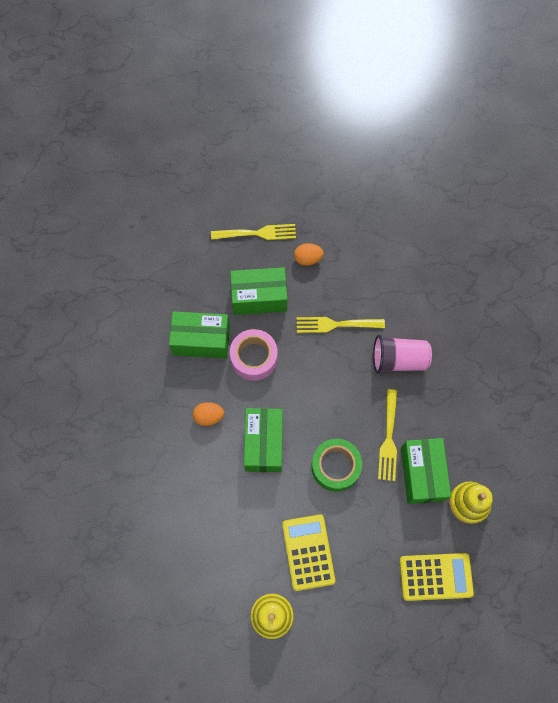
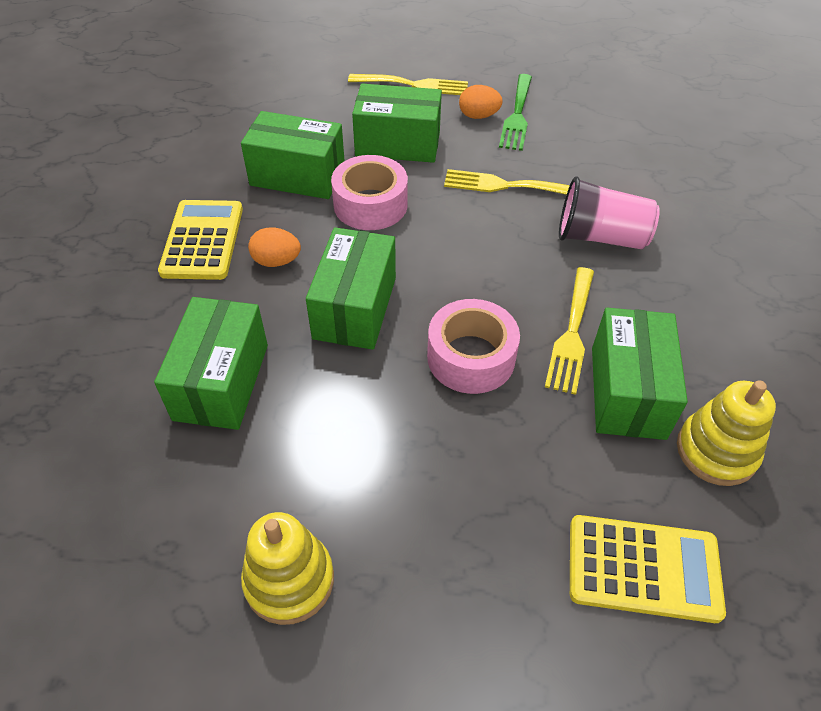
camera: 10 degrees right, 20 degrees down
(204, 509) = (221, 382): none -> green box
(308, 552) = (391, 479): yellow calculator -> yellow calculator (202, 240)
(333, 253) = (517, 115): none -> green fork
(335, 467) = (471, 357): green tape -> pink tape

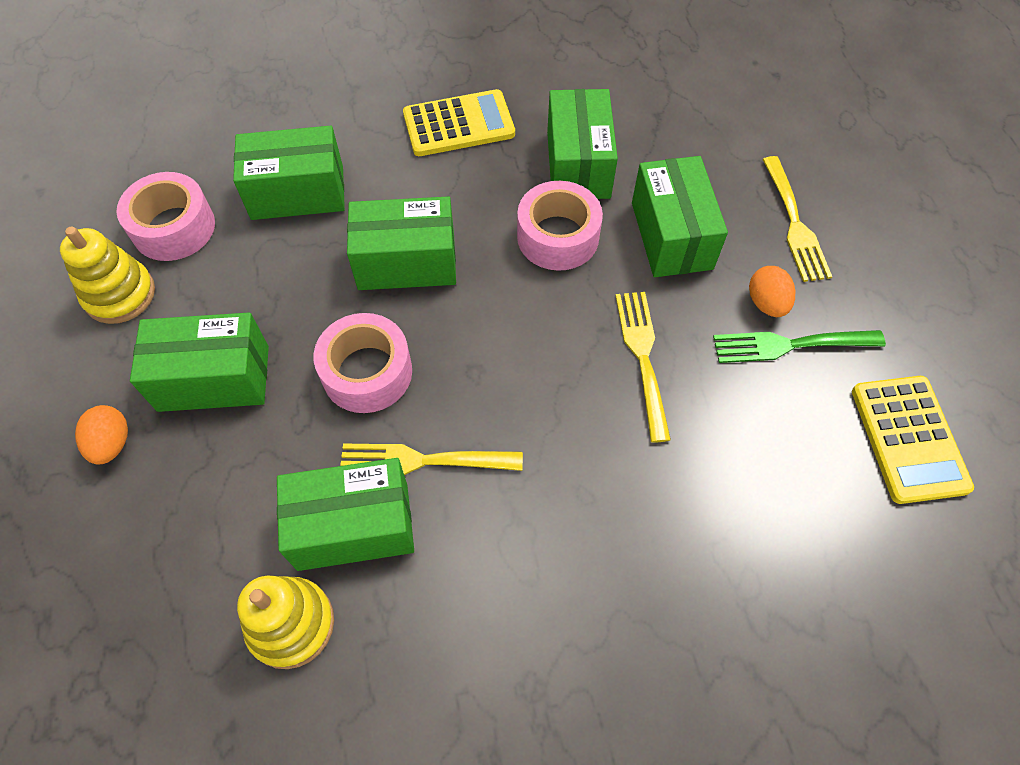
camera: 75 degrees right, 10 degrees up
(211, 511) = (173, 228): none -> pink tape
(276, 261) = (449, 185): orange egg -> orange egg (112, 444)
(441, 488) = (214, 378): none -> green box
(600, 237) = (588, 473): pink cup -> none
(643, 568) = (149, 558): yellow calculator -> yellow calculator (909, 439)

